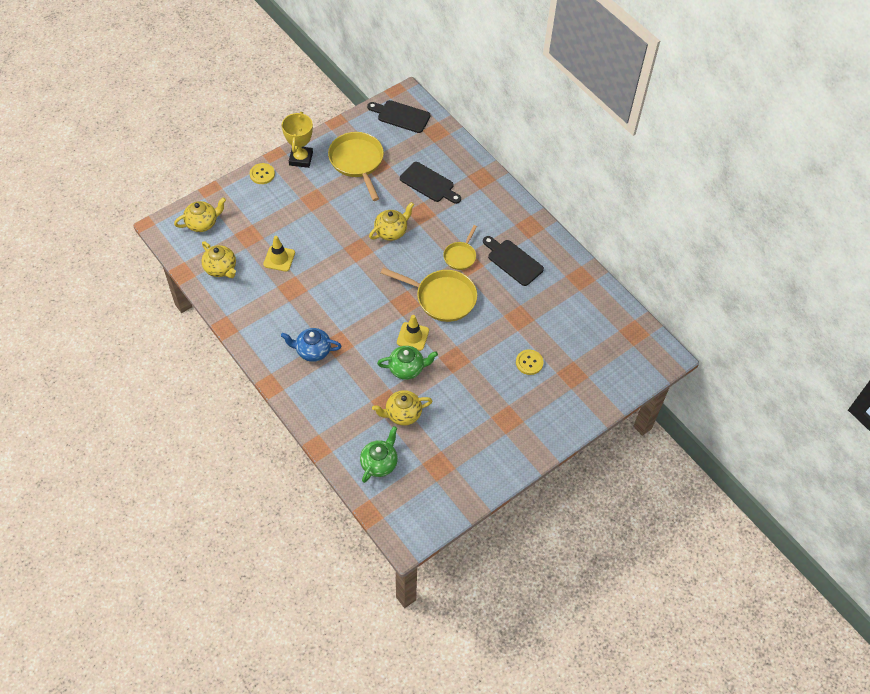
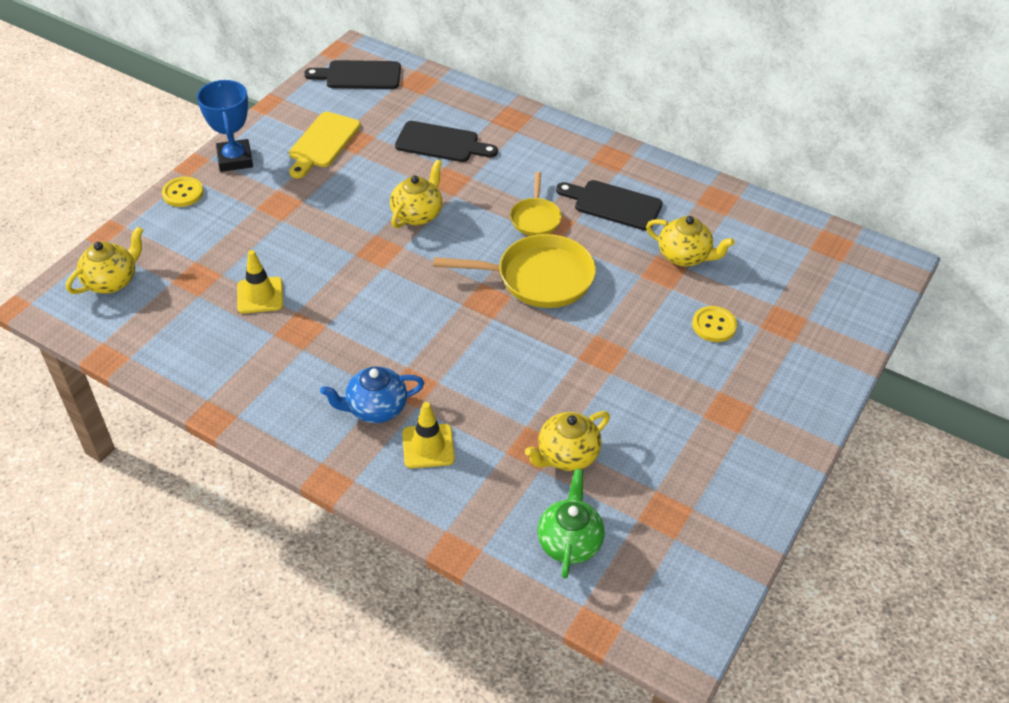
camera: 20 degrees left, 10 degrees down
(221, 268) = (169, 335): yellow teapot -> yellow teapot (685, 256)
(301, 159) = (235, 159): yellow trophy -> blue trophy
(357, 162) = (323, 143): yellow pan -> yellow cutting board
(407, 368) = (538, 388): green teapot -> none
(412, 336) = (523, 341): yellow traffic cone -> yellow traffic cone (428, 446)

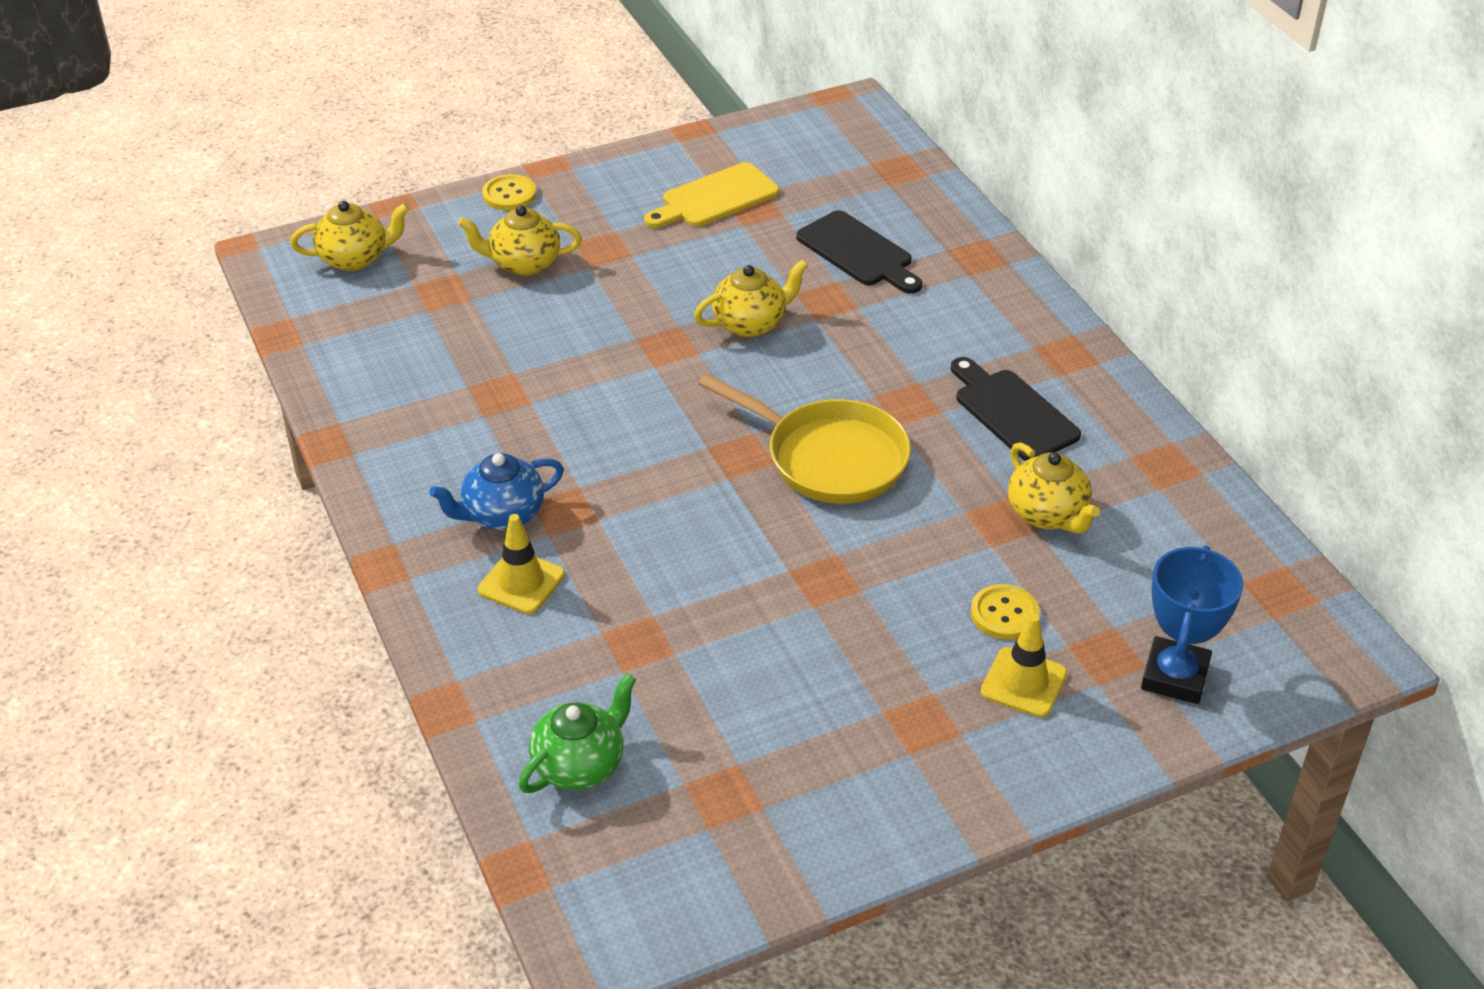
camera: 35 degrees right, 5 degrees down
(235, 159) = (598, 179): blue trophy -> blue trophy (1175, 676)
(260, 295) = (491, 338): yellow traffic cone -> yellow traffic cone (1023, 683)
(359, 75) = (831, 136): black cutting board -> none
(375, 408) = (502, 515): blue teapot -> blue teapot turned 45 degrees counterclockwise
(535, 218) = (893, 387): yellow pan -> none
(566, 455) = (668, 671): yellow teapot -> yellow teapot (523, 264)

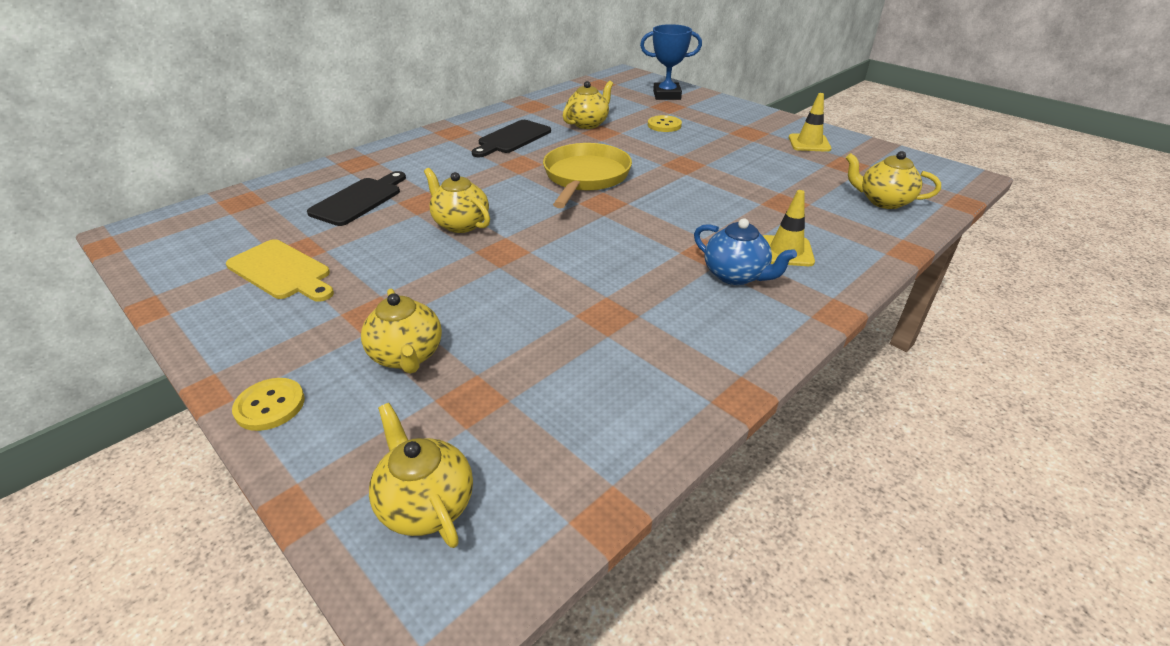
camera: 110 degrees left, 5 degrees down
(580, 765) = (883, 201): green teapot -> yellow teapot
(1023, 683) = (701, 118): yellow traffic cone -> yellow traffic cone (809, 143)

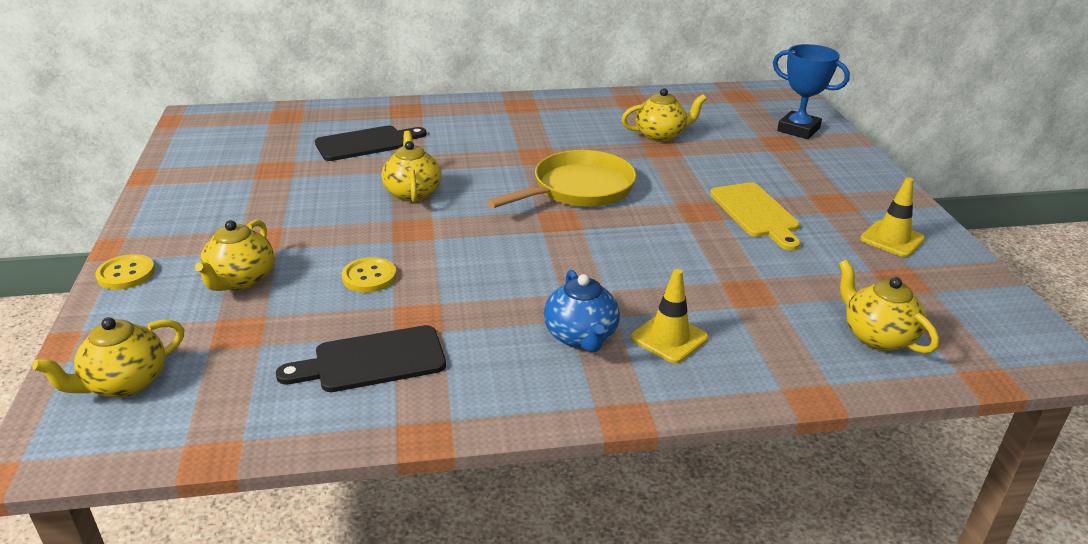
camera: 35 degrees right, 5 degrees down
(282, 271) = (245, 182): yellow cutting board -> yellow cutting board (756, 213)
(426, 504) = (125, 383): yellow teapot -> yellow teapot turned 135 degrees counterclockwise
(512, 138) = (564, 128): black cutting board -> black cutting board (372, 360)
(664, 125) = (742, 162): yellow button -> yellow button (369, 277)

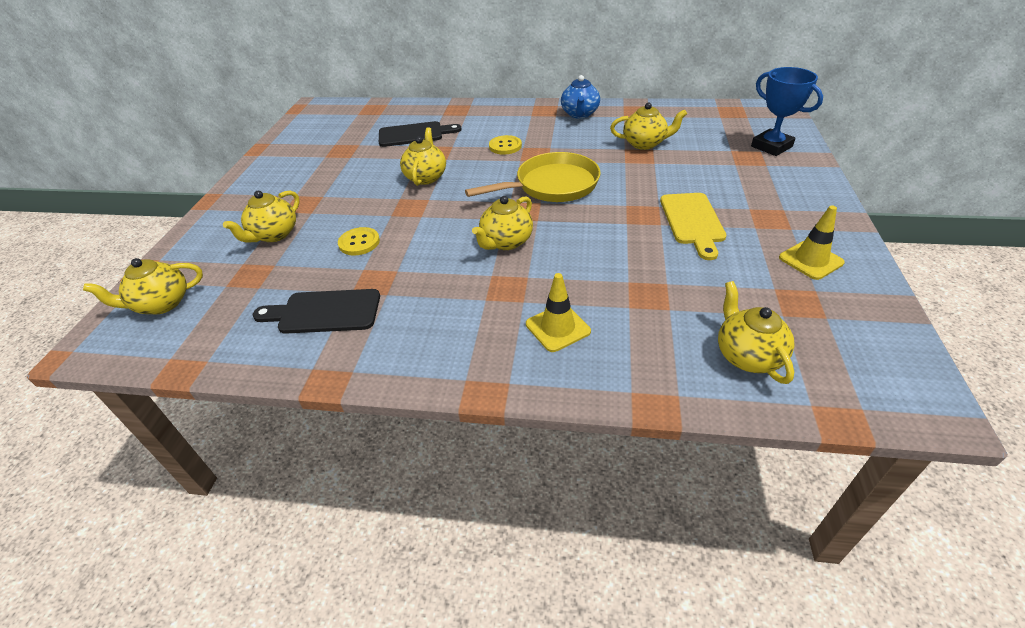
camera: 20 degrees right, 10 degrees up
(126, 274) = (207, 221): yellow button -> yellow button (505, 146)
(558, 256) = (506, 242): none -> yellow teapot
(581, 337) = (487, 316): blue teapot -> blue teapot (580, 114)

